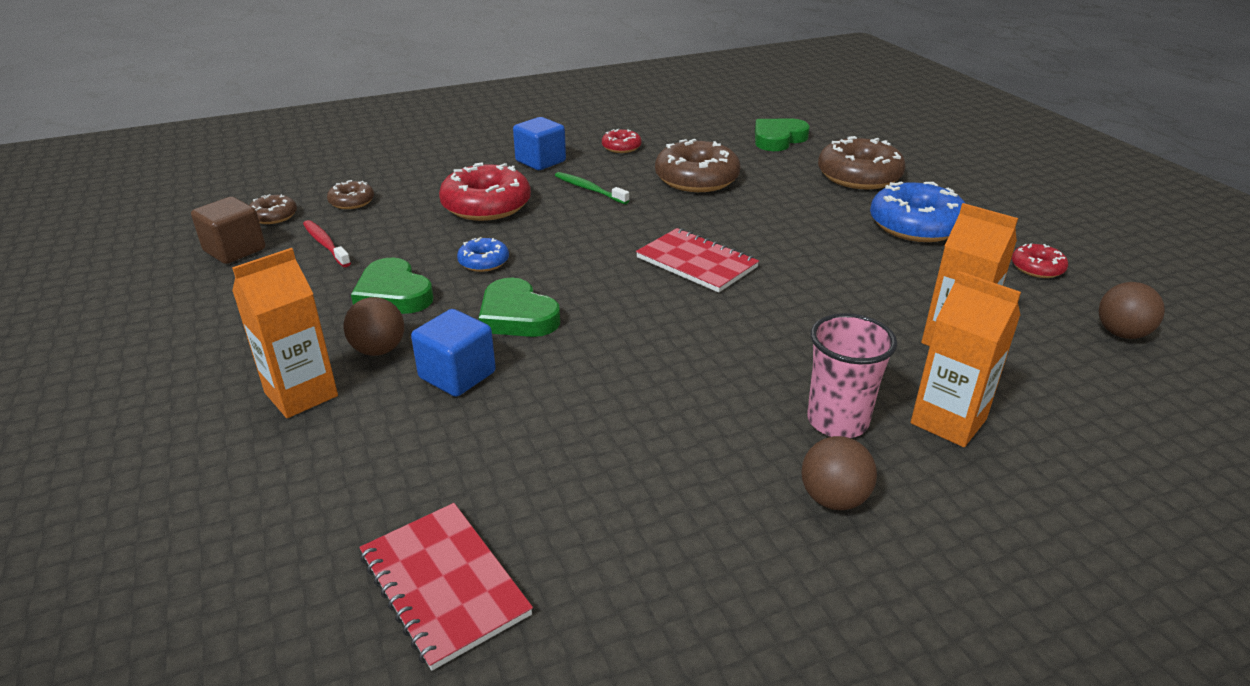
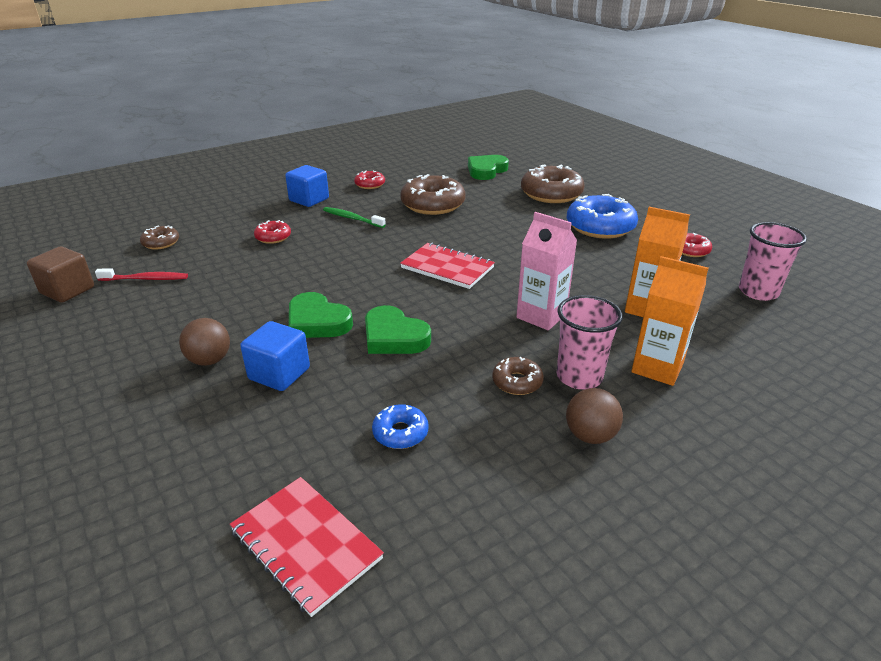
camera: 10 degrees left, 0 degrees up
(274, 216) = (96, 260): brown donut -> brown donut (517, 382)
(301, 394) = (151, 404): orange carton -> none
(325, 244) = (146, 279): red toothbrush -> red toothbrush turned 135 degrees clockwise
(393, 294) = (212, 314): green heart -> green heart (394, 337)
(483, 262) = (281, 281): blue donut -> blue donut (400, 433)
(486, 205) = (273, 237): red donut -> red donut, size x0.51
(806, 337) = (541, 316): none -> pink carton
(1121, 333) = (758, 292): brown ball -> pink cup

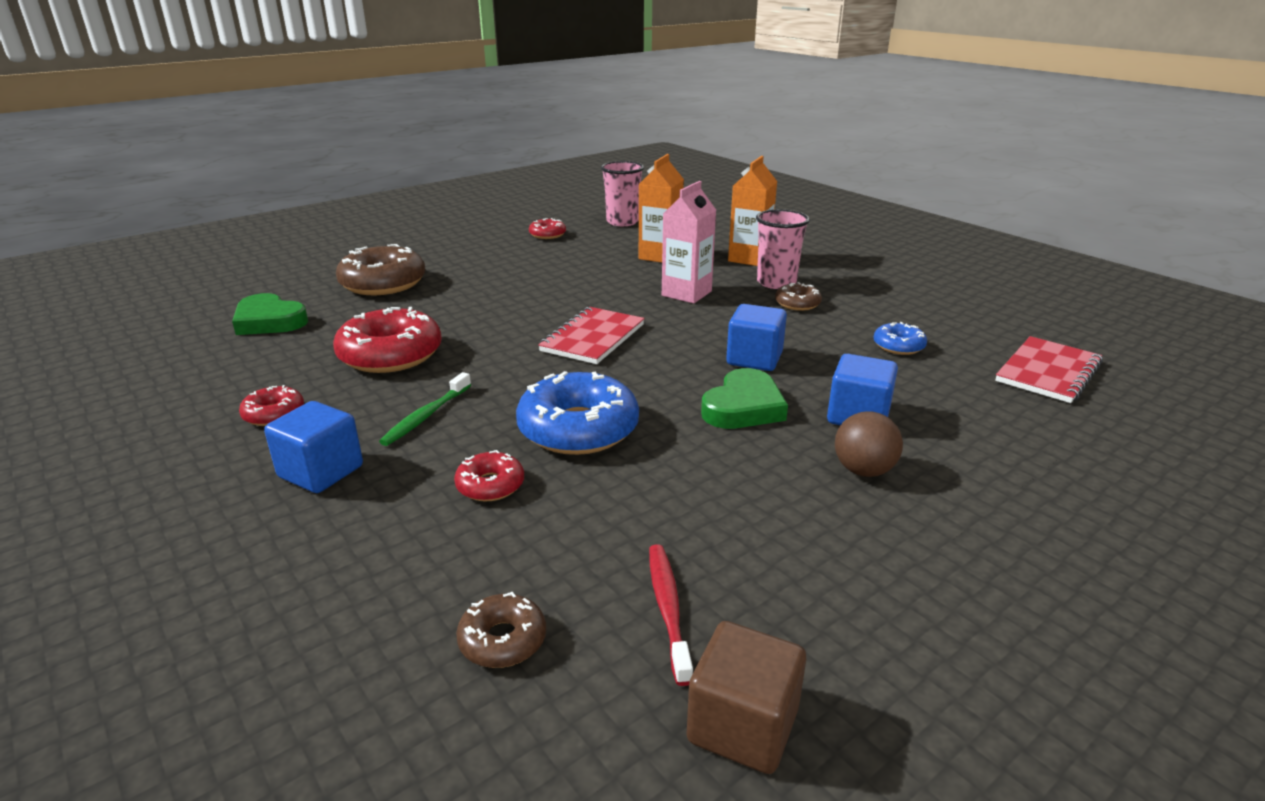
camera: 95 degrees left, 5 degrees down
(394, 337) = (754, 359): green heart -> blue cube
(433, 204) = (390, 355): brown donut -> red donut
(590, 435) = (846, 282): brown ball -> none
(600, 227) = (489, 264): blue donut -> blue donut (578, 429)

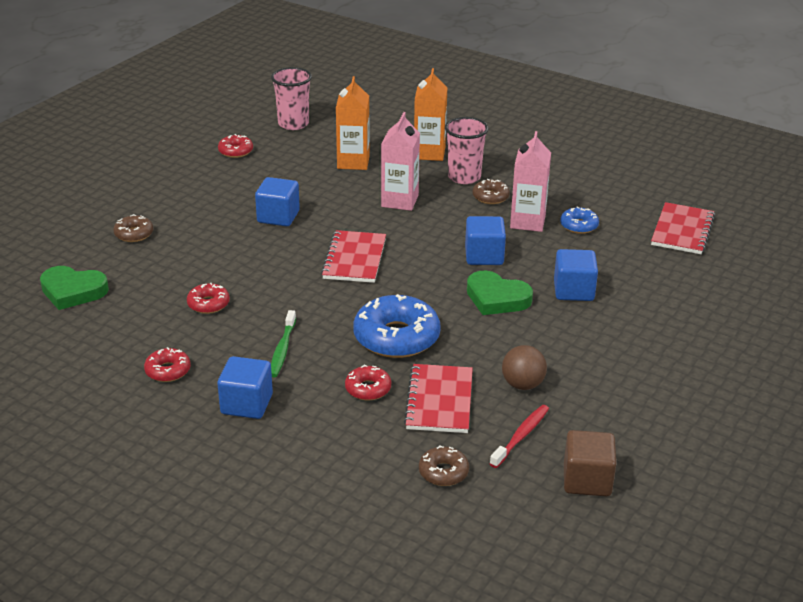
camera: 20 degrees left, 5 degrees up
(383, 283) = (134, 234): brown donut -> brown donut, size x0.51
(390, 355) = (208, 304): red donut -> red donut, size x0.51
(541, 289) = (278, 217): none -> blue cube
(576, 523) = (439, 401): none -> red notebook
(668, 609) = (521, 436): red toothbrush -> red toothbrush turned 60 degrees clockwise
(743, 407) = (497, 298): green heart -> green heart turned 105 degrees clockwise
(831, 333) = (527, 222): none -> pink carton
(863, 470) = (591, 330): brown ball -> brown ball (522, 385)

